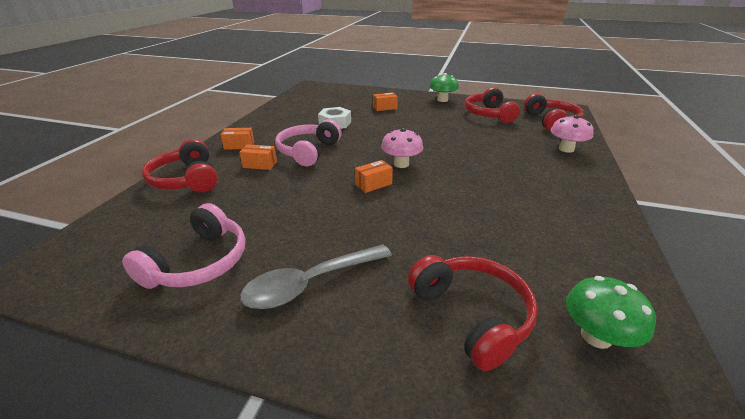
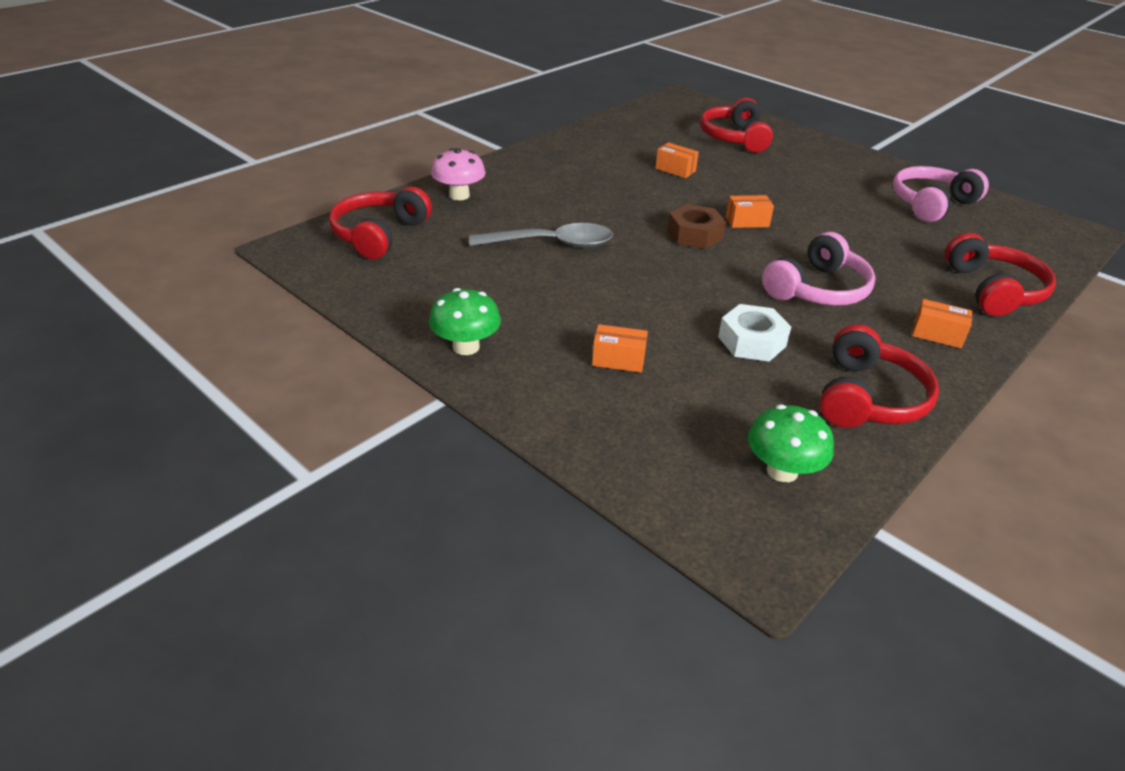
camera: 155 degrees left, 5 degrees up
(260, 164) = (893, 286): orange box -> orange box (675, 170)
(310, 283) = (837, 172): grey spoon -> grey spoon (552, 244)
(401, 164) = (694, 235): pink mushroom -> brown nut
(488, 114) = (446, 278): red headphones -> red headphones (868, 398)
(596, 336) = (672, 118): green mushroom -> green mushroom (782, 471)

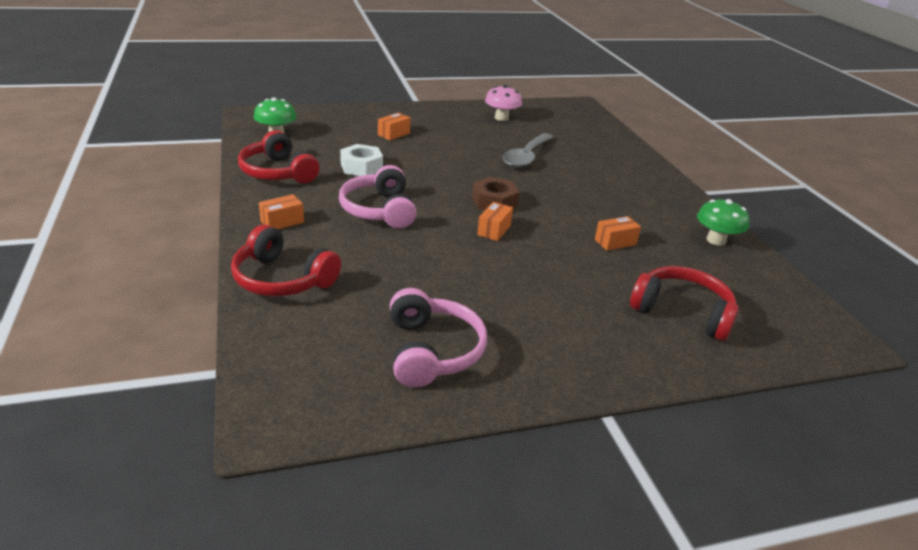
camera: 120 degrees right, 5 degrees down
(379, 235) = (578, 122): red headphones -> none
(459, 195) = (618, 153): pink mushroom -> pink mushroom (501, 118)
(466, 347) = (446, 112): green mushroom -> green mushroom (716, 240)

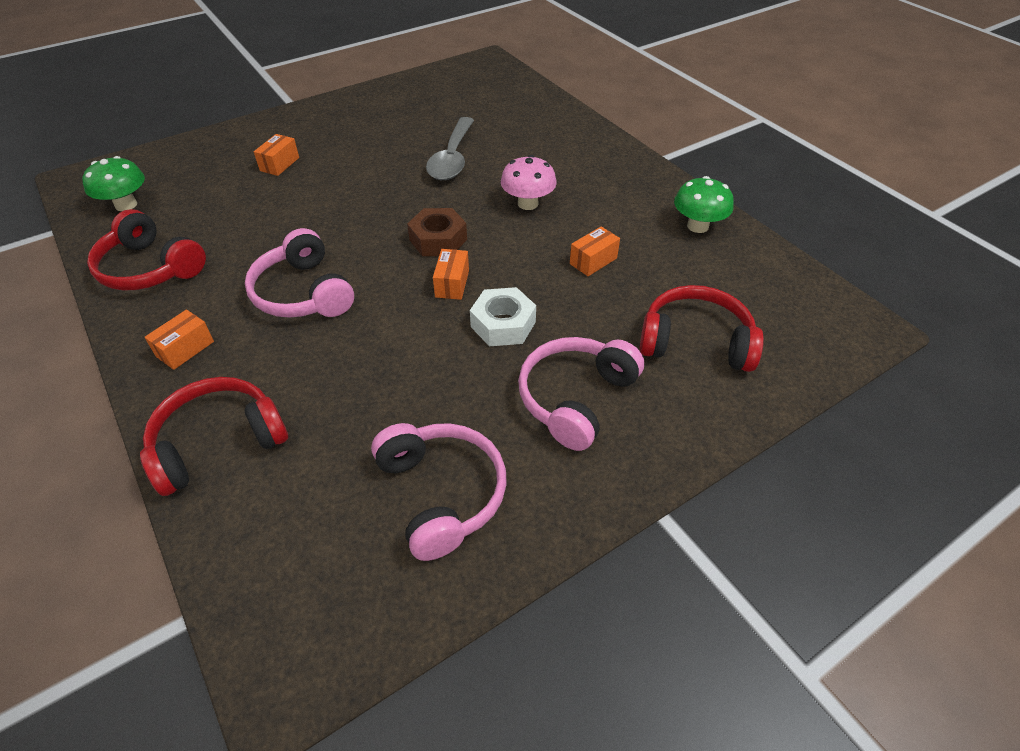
camera: 15 degrees left, 15 degrees up
(282, 279) = (218, 442): red headphones -> red headphones turned 135 degrees clockwise
(361, 167) = (257, 229): white nut -> white nut (503, 324)
(501, 118) = (403, 104): pink mushroom -> pink mushroom (528, 203)
(564, 322) = (576, 398): none -> pink headphones

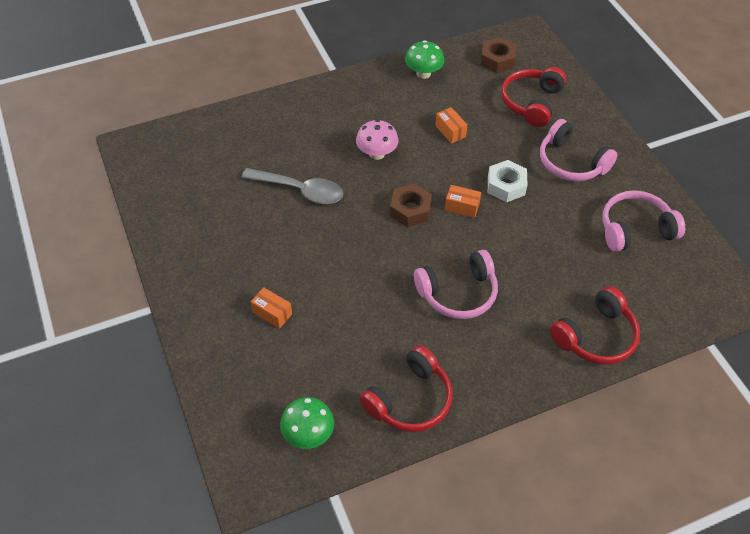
camera: 80 degrees left, 5 degrees up
(185, 349) = (509, 363): orange box -> none
(218, 442) = (596, 336): red headphones -> red headphones turned 105 degrees counterclockwise
(773, 296) = (497, 60): none -> brown nut

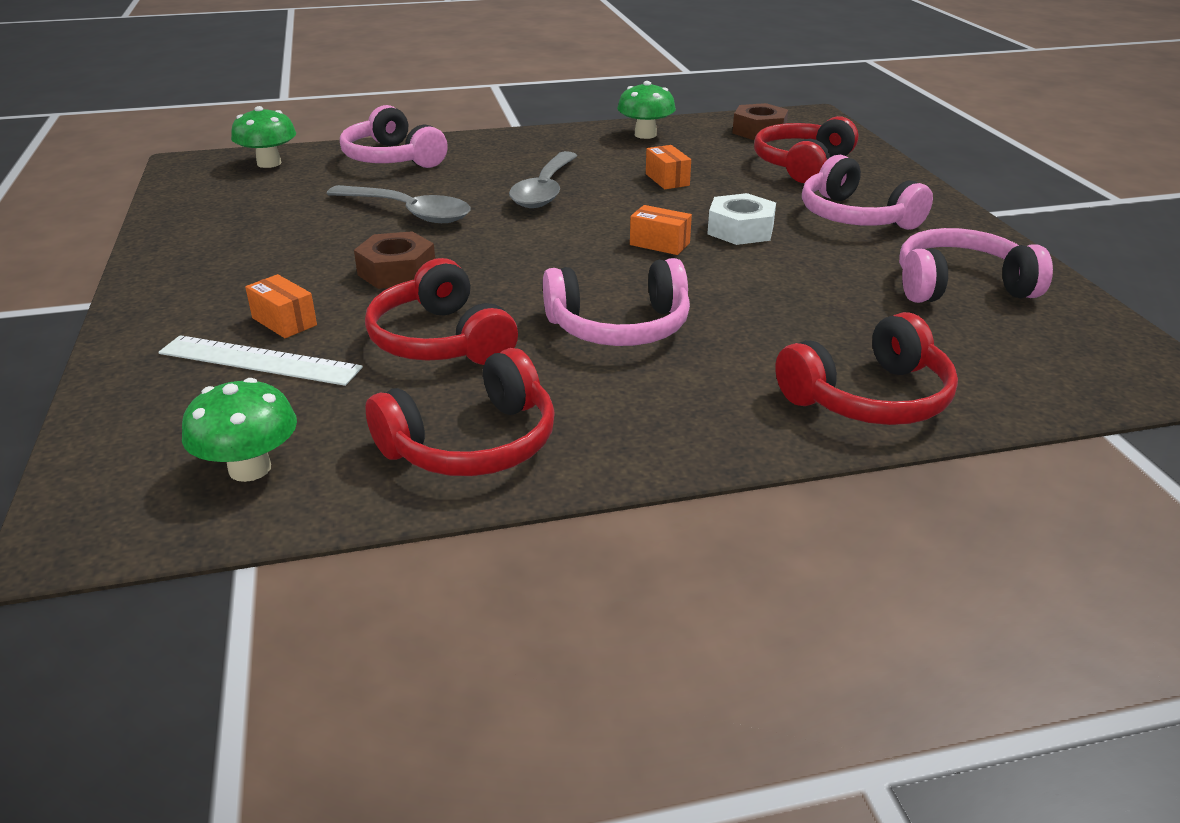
camera: 10 degrees right, 20 degrees down
(184, 140) = (269, 163): none -> green mushroom
(264, 124) = (392, 158): none -> pink headphones
(274, 350) = (259, 360): none -> white ruler
(365, 318) = (440, 340): none -> red headphones
(377, 153) = (544, 190): pink mushroom -> grey spoon
(410, 210) = (573, 241): brown nut -> brown nut (397, 272)

